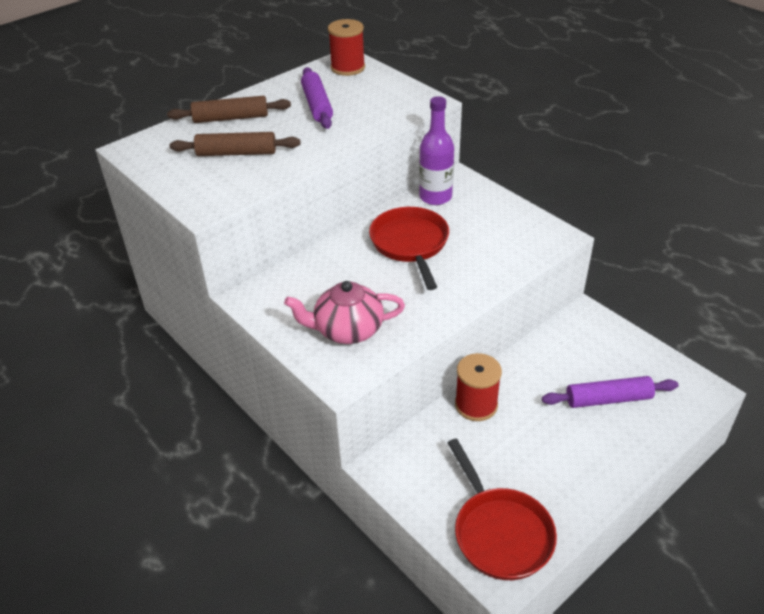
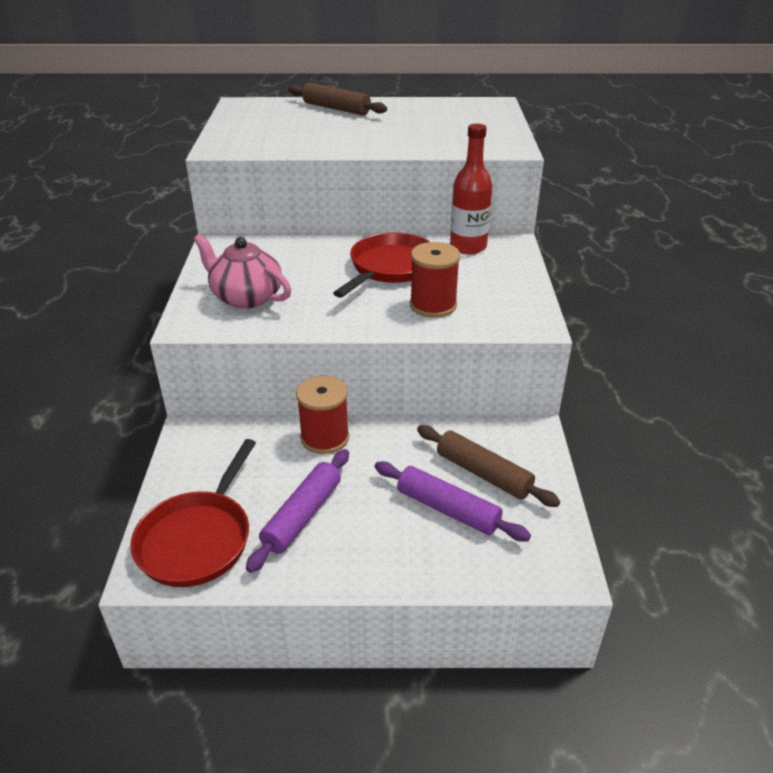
camera: 40 degrees right, 5 degrees down
(236, 153) = (300, 128): brown rolling pin -> brown rolling pin (483, 473)
(317, 105) = (414, 121): purple rolling pin -> purple rolling pin (302, 515)
(348, 68) = (485, 108): red spool -> red spool (433, 305)
(435, 197) = (468, 247): purple bottle -> red bottle

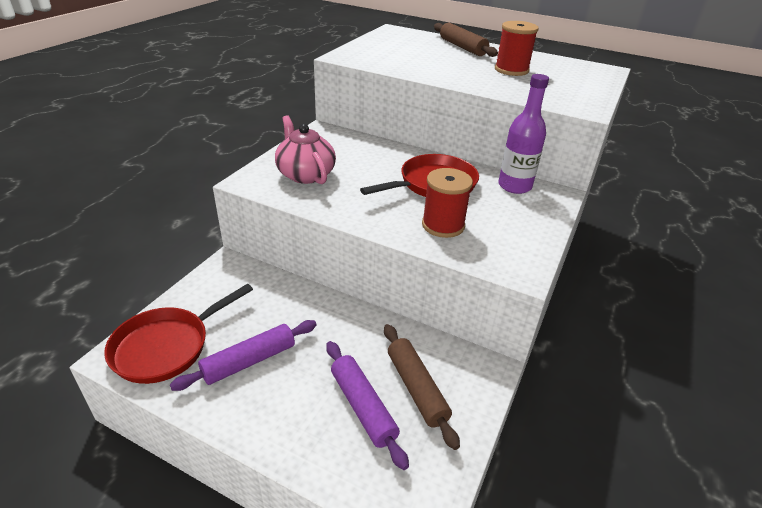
camera: 25 degrees right, 0 degrees up
(325, 438) = (314, 305): red spool -> red spool (511, 70)
(468, 247) = (514, 186): red bottle -> purple bottle

